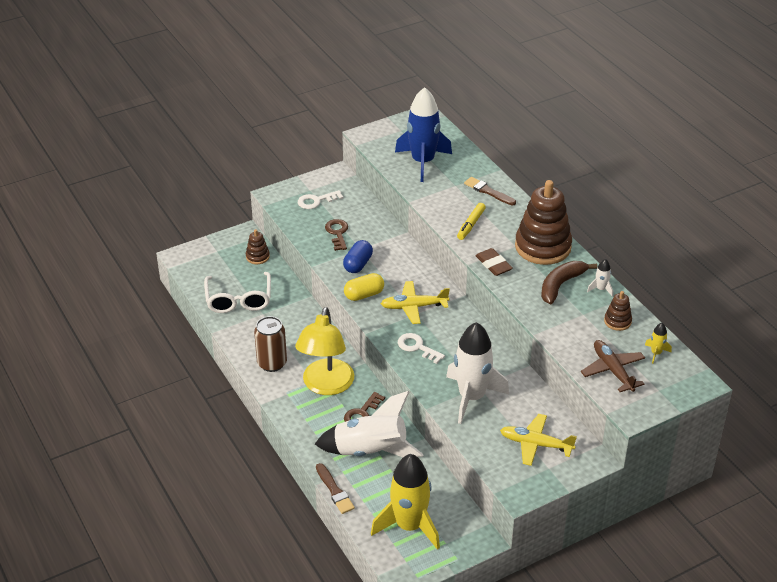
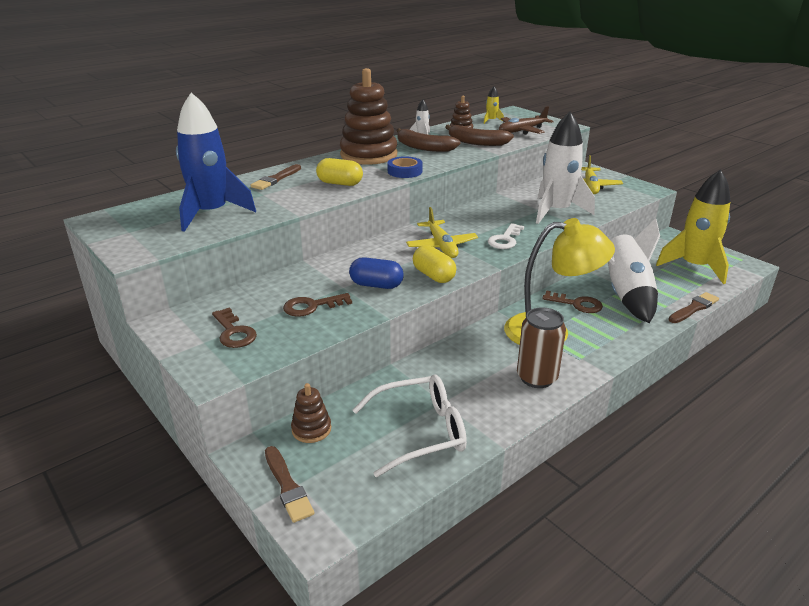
camera: 100 degrees left, 10 degrees down
(216, 247) = (287, 486): none -> brown brush
(316, 201) = (234, 332): white key -> brown key
(471, 225) = (340, 183): yellow marker -> yellow capsule
(493, 264) = (405, 171): brown eraser -> blue tape
(573, 325) = (476, 142): none -> brown banana

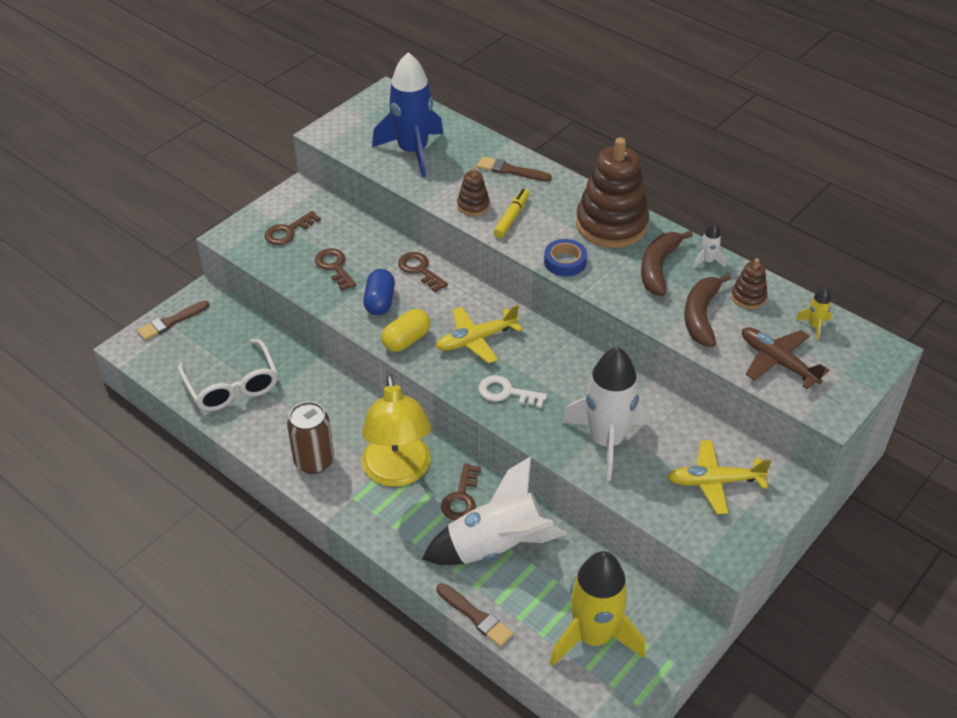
camera: 80 degrees right, 15 degrees up
(311, 429) = (232, 321): brown stacking toy -> brown stacking toy (473, 205)
(340, 183) = (511, 217): yellow capsule -> yellow marker
(340, 263) = (419, 270): none -> brown key

